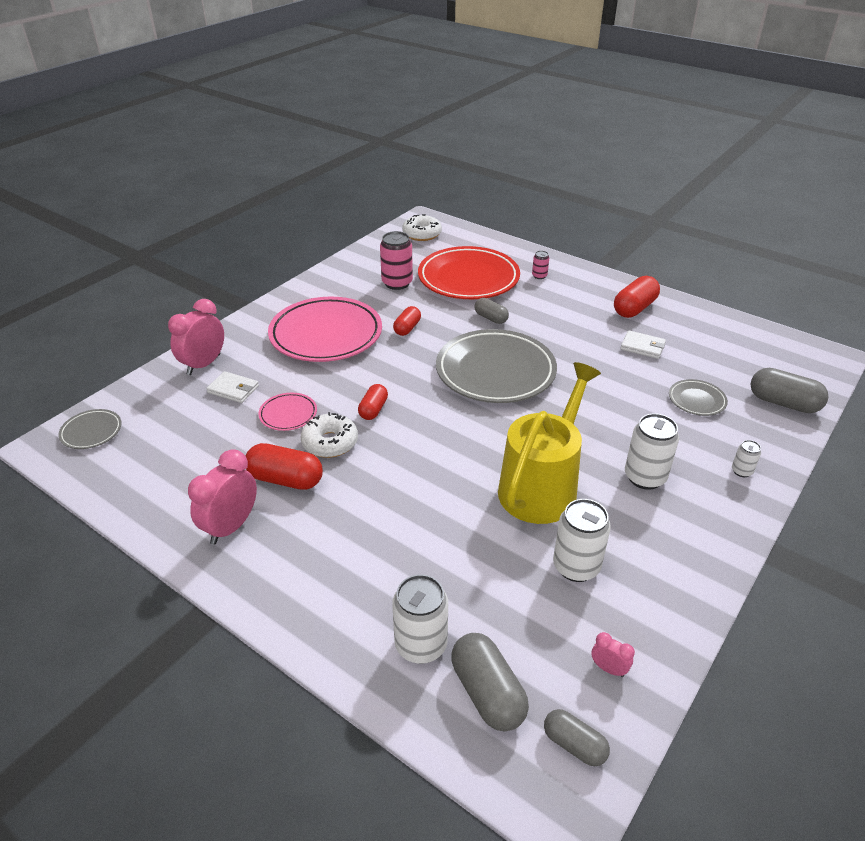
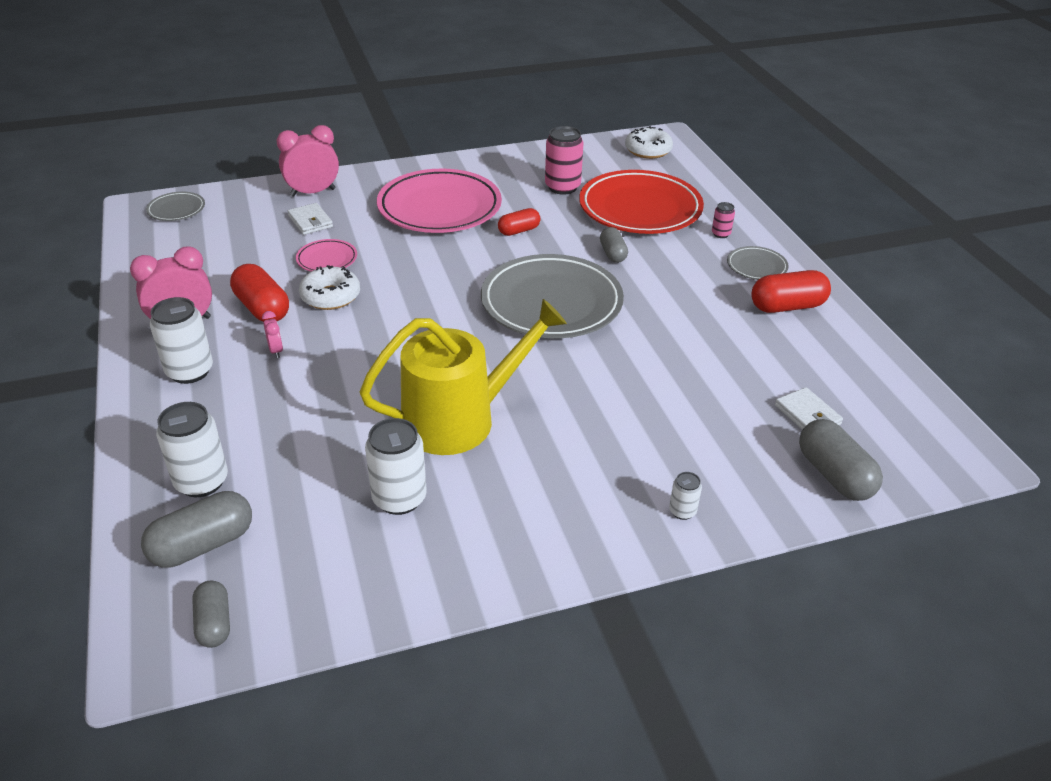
camera: 35 degrees right, 0 degrees up
(373, 409) = (399, 286): red capsule -> none
(487, 693) = (203, 545): grey capsule -> grey capsule turned 45 degrees clockwise
(608, 668) = (316, 590): pink clock -> pink clock (276, 350)
(642, 347) = (741, 347): white wallet -> white wallet (807, 415)
(645, 477) = (569, 463): white can -> white can (190, 371)
(696, 400) = (730, 423): grey plate -> grey plate (756, 266)

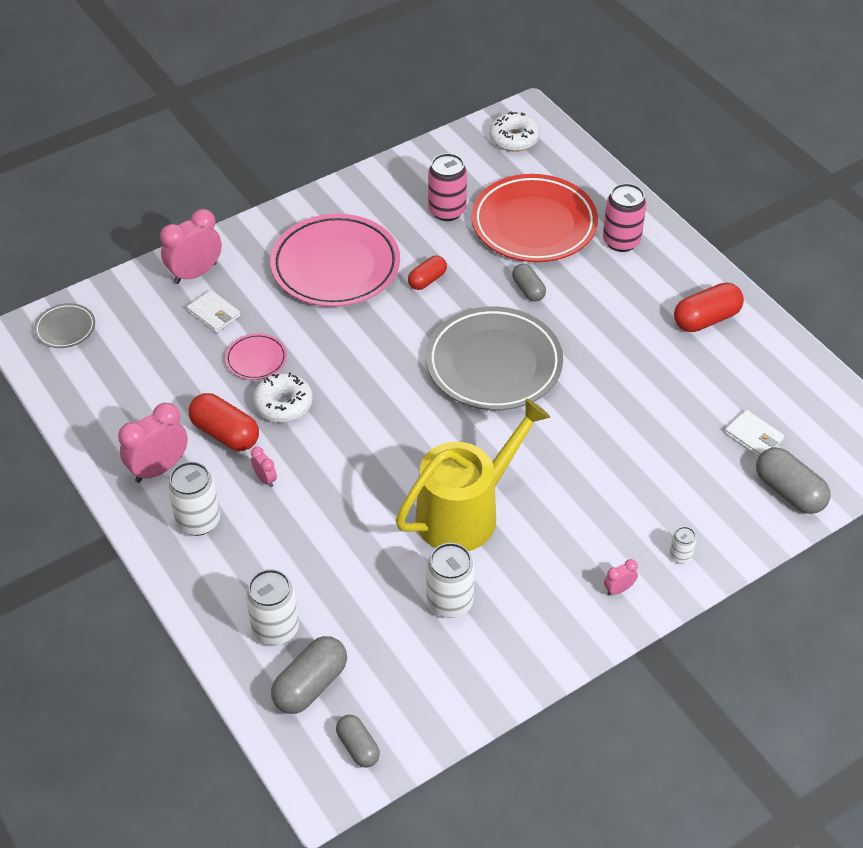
camera: 15 degrees left, 10 degrees up
(596, 529) = (619, 589): none -> pink clock
(721, 234) = (621, 241): pink can -> pink can, size x1.98
(756, 266) = (666, 276): grey plate -> none

